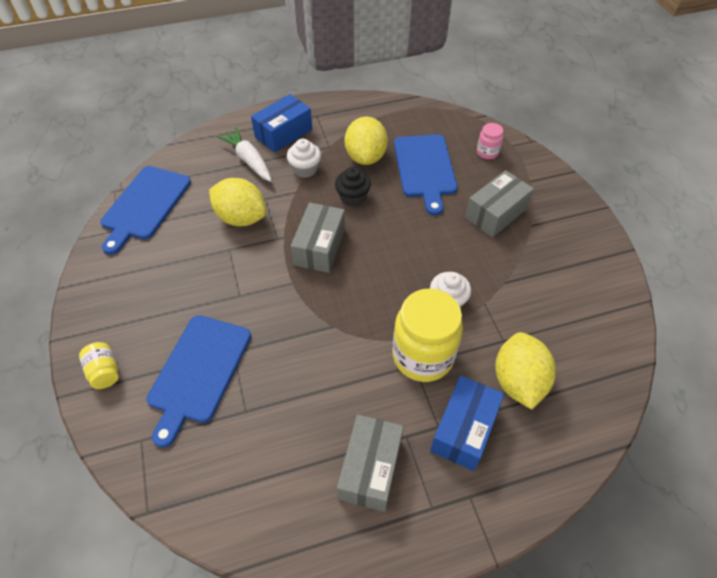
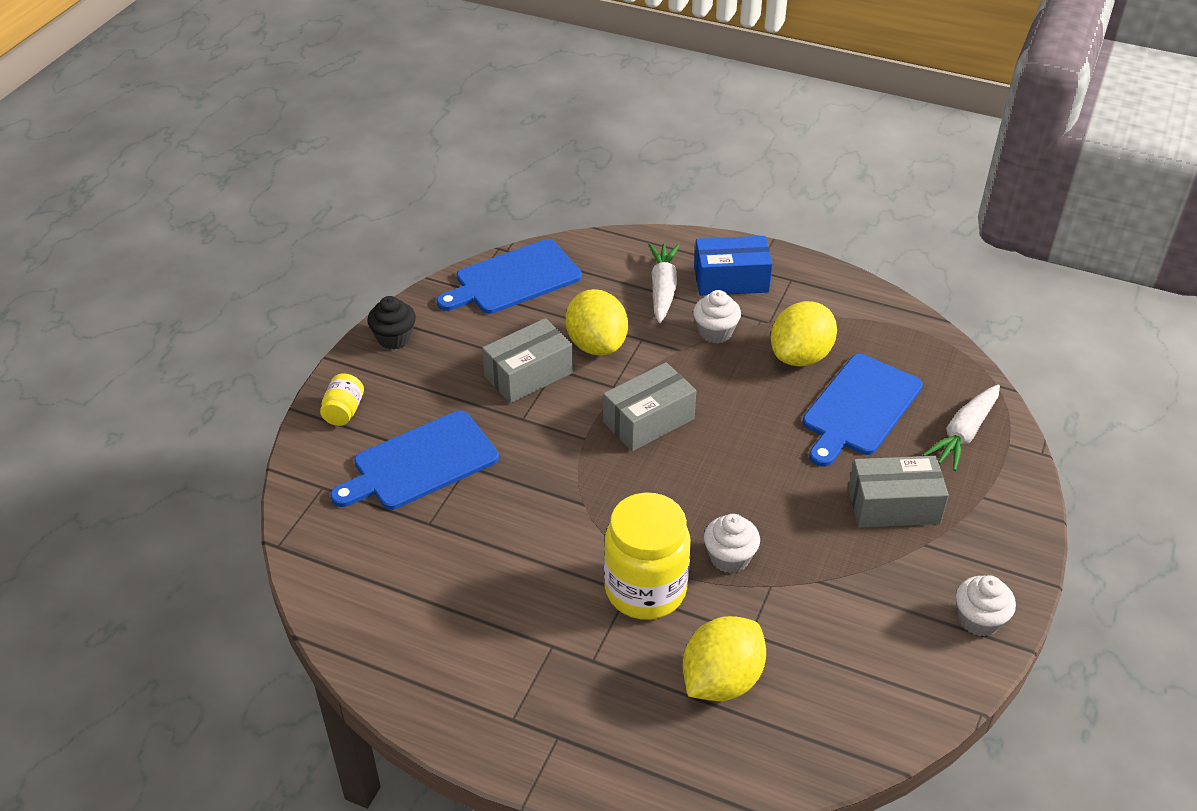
camera: 40 degrees right, 10 degrees down
(353, 197) = (738, 391): black cupcake -> black cupcake (394, 338)
(370, 468) = (490, 647): grey box -> grey box (528, 374)
(464, 429) = (614, 680): blue box -> none
(487, 152) = (963, 434): pink jar -> white carrot
(596, 249) = (979, 620): none -> white cupcake

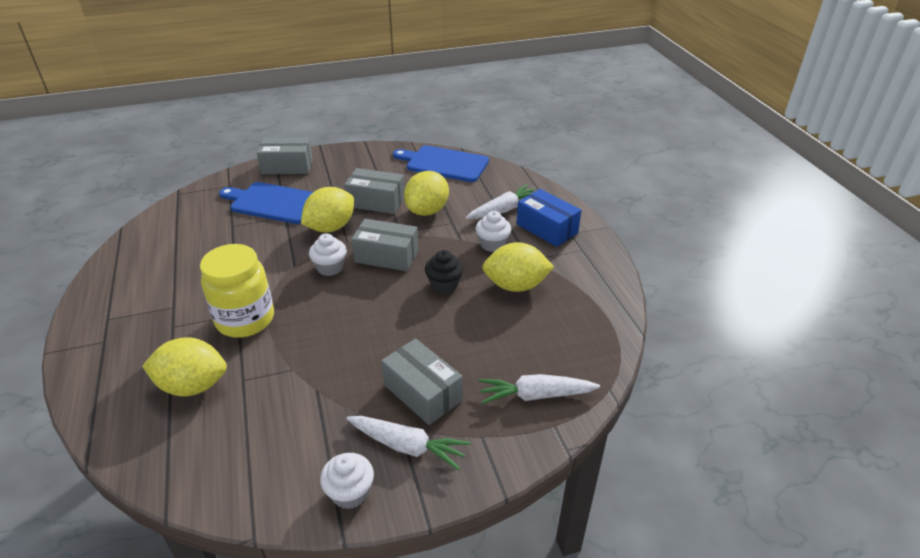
camera: 50 degrees right, 5 degrees down
(344, 411) = (287, 166): yellow jar -> grey box
(394, 338) = (355, 154): black cupcake -> black cupcake (444, 284)
(538, 438) = (330, 227): none -> yellow lemon
(729, 558) = (302, 340): white cupcake -> white cupcake (330, 267)
(859, 408) = (499, 333): blue cutting board -> none
(954, 552) = (407, 446): none -> white carrot

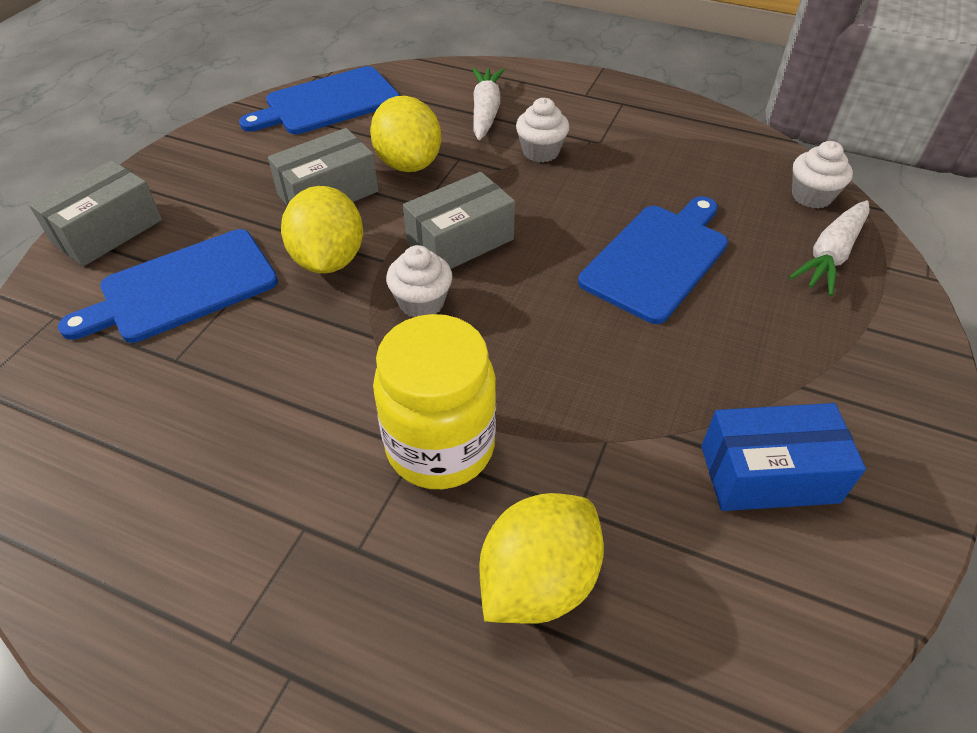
camera: 50 degrees left, 10 degrees up
(350, 492) = (889, 489): white cupcake -> white cupcake (811, 196)
(407, 446) = (842, 396): white carrot -> none
(422, 392) = (757, 338): grey box -> none
(444, 284) = (574, 223): black cupcake -> none
(449, 327) = (658, 259): none -> blue cutting board
(515, 286) = (635, 175): yellow lemon -> none
(547, 228) = (559, 103): blue box -> blue box (768, 474)

